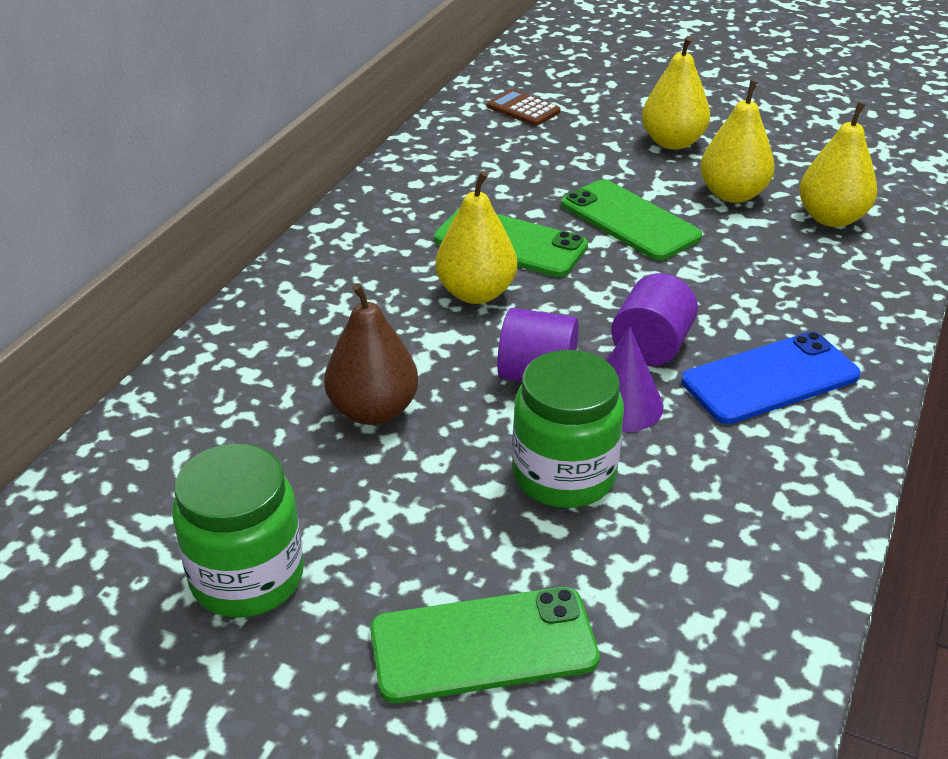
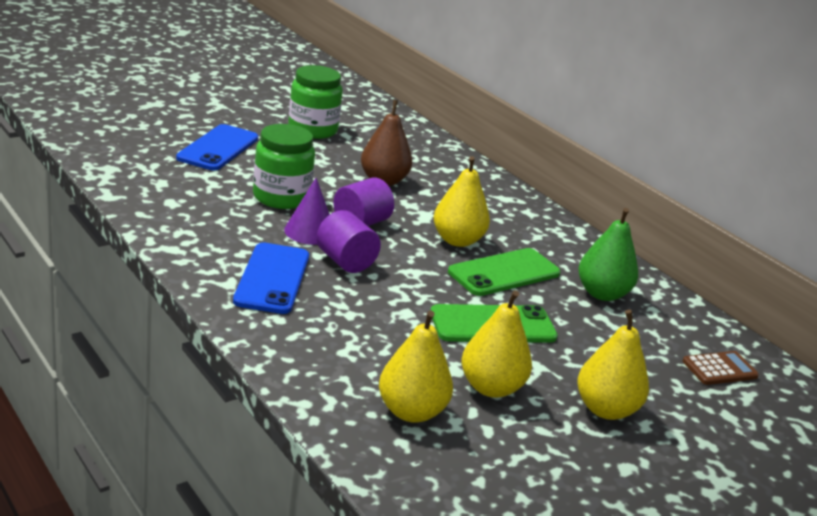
camera: 115 degrees right, 10 degrees down
(468, 182) = (602, 294): none -> green pear
(483, 645) = (218, 148): green phone -> blue phone

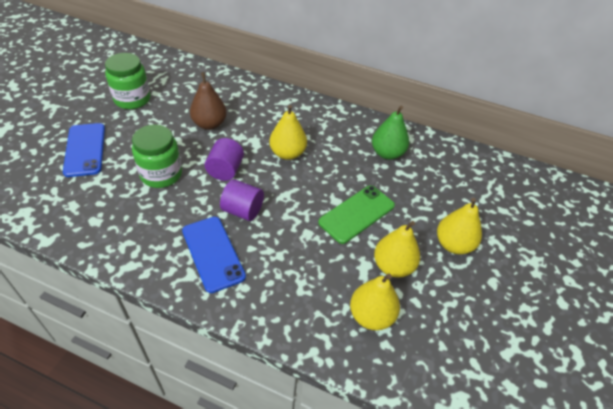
camera: 30 degrees left, 20 degrees up
(310, 231) = (202, 196): purple cone -> none
(504, 273) = (330, 166): green phone -> none
(719, 369) = (476, 178): brown calculator -> none

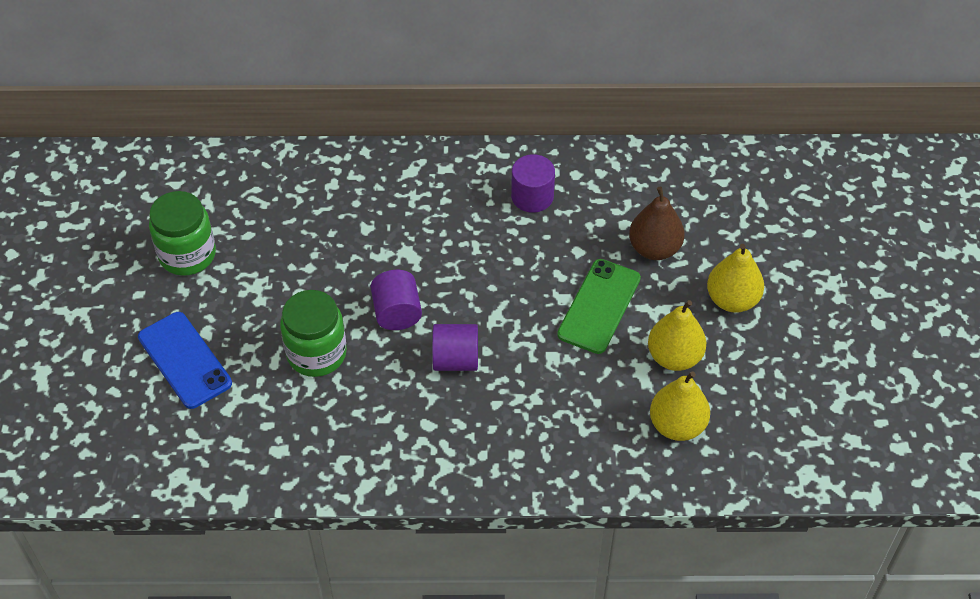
camera: 20 degrees left, 5 degrees up
(209, 124) = (328, 251): brown pear -> brown pear (654, 248)
(213, 253) = (455, 429): blue phone -> none
(287, 153) = (464, 254): yellow pear -> none
(349, 138) = (532, 196): none -> purple cylinder
(387, 153) = (595, 201): green pear -> none

